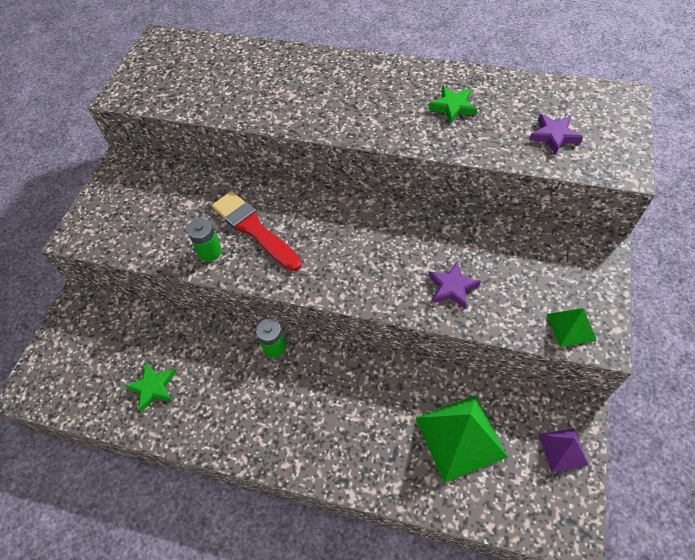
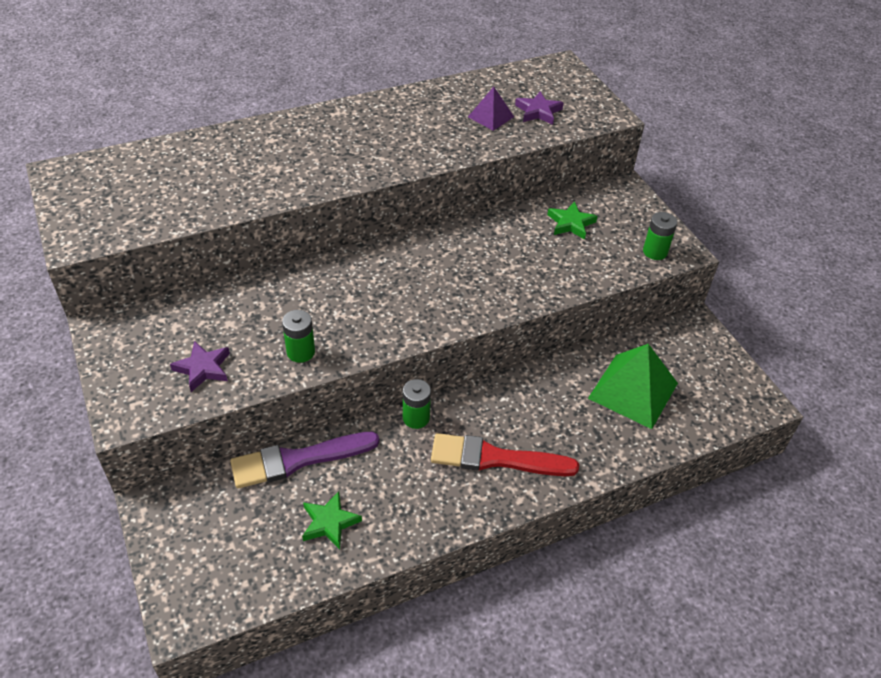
camera: 45 degrees left, 10 degrees down
(176, 328) = (298, 460): none -> purple brush
(254, 229) = (326, 312): red brush -> red brush (496, 458)
(452, 287) = (546, 269): purple star -> purple star (203, 368)
(453, 107) = (438, 121): green star -> green star (570, 223)
(563, 449) = (708, 354): purple pyramid -> purple pyramid (491, 116)
(571, 327) = (655, 252): green pyramid -> green battery

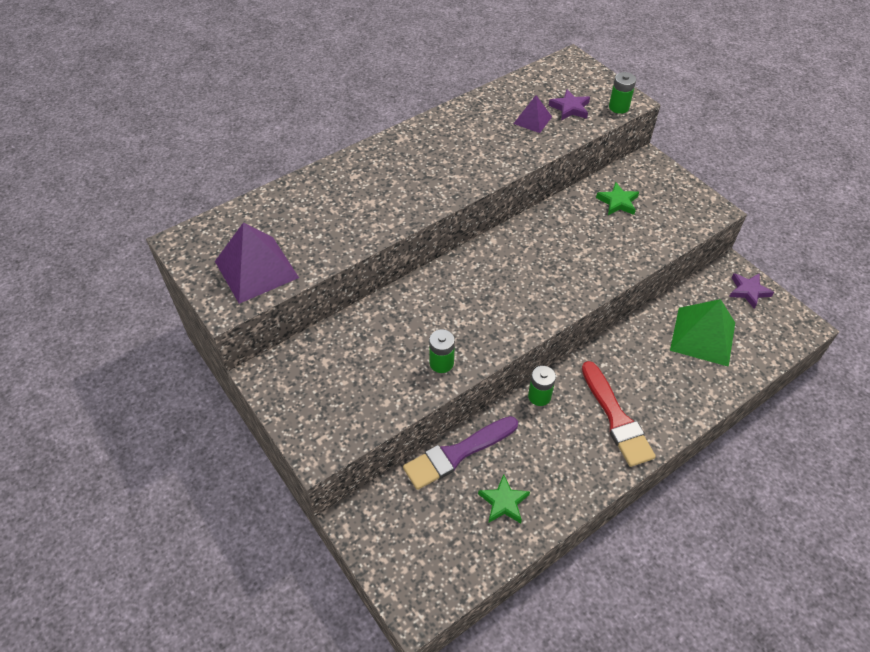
camera: 10 degrees left, 5 degrees up
(123, 212) = (256, 269): none -> purple pyramid
(203, 368) = (365, 395): purple star -> purple star (748, 291)
(496, 458) = (616, 418): red brush -> red brush turned 105 degrees counterclockwise
(655, 252) = (694, 215): green battery -> green battery (618, 107)

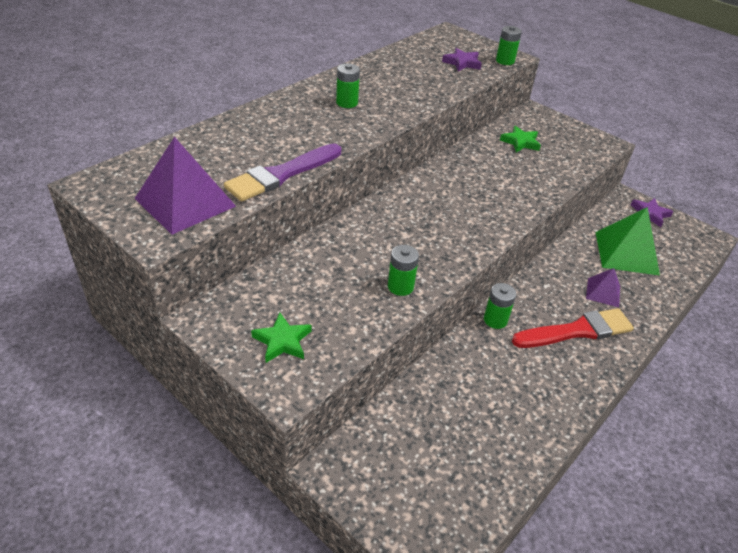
camera: 15 degrees left, 10 degrees down
(432, 158) = (347, 103): none -> green battery
(457, 453) = (430, 384): purple brush -> purple brush (282, 174)
(503, 502) = (494, 426): green star -> green star (282, 341)
(532, 120) = (431, 72): purple pyramid -> purple pyramid (603, 292)
(616, 418) = (576, 331): red brush -> red brush turned 75 degrees counterclockwise

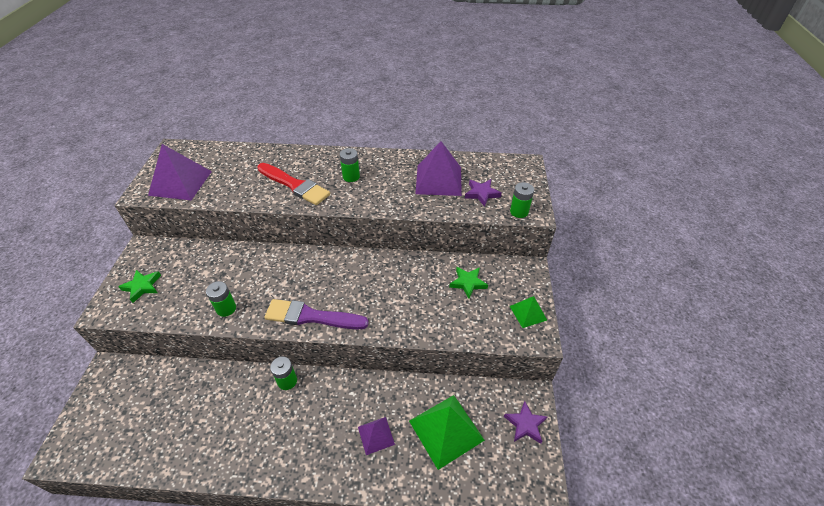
camera: 55 degrees right, 5 degrees up
(282, 174) = (238, 198): purple brush -> purple brush (312, 316)
(417, 70) = (438, 180): none -> purple pyramid
(576, 331) = (313, 437): red brush -> red brush (294, 185)
(580, 135) = (528, 313): none -> green pyramid

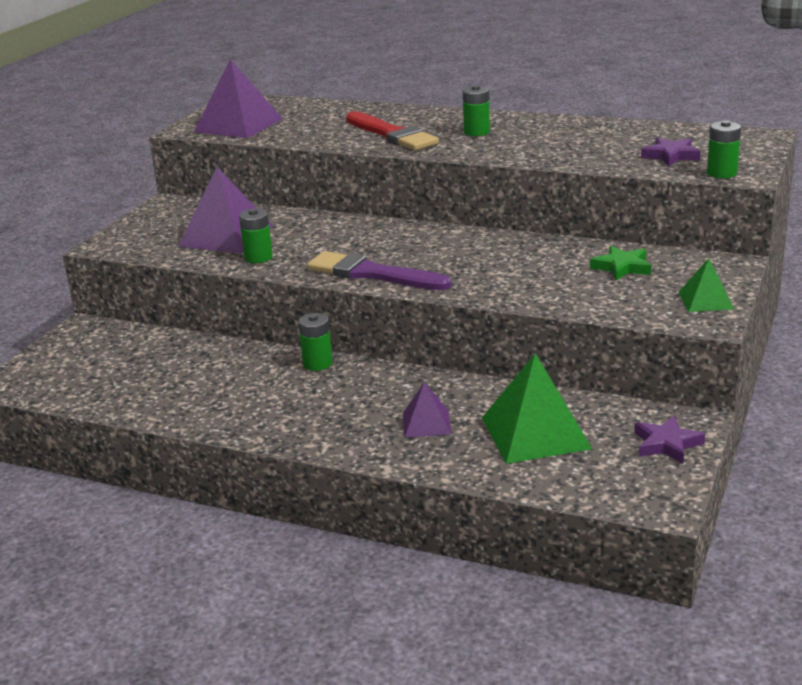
camera: 20 degrees right, 20 degrees down
(142, 286) = (156, 232): green star -> none
(438, 180) = (609, 141): purple pyramid -> purple pyramid (226, 236)

